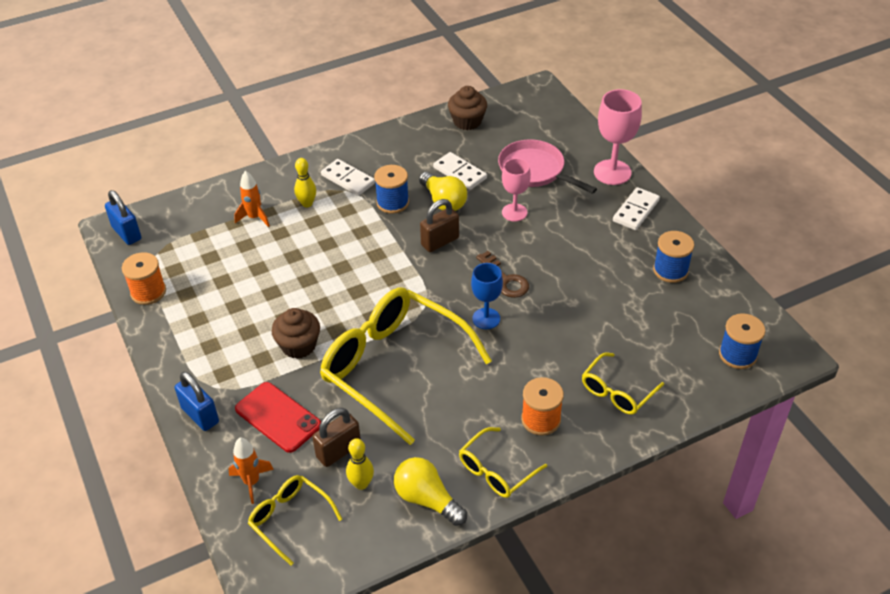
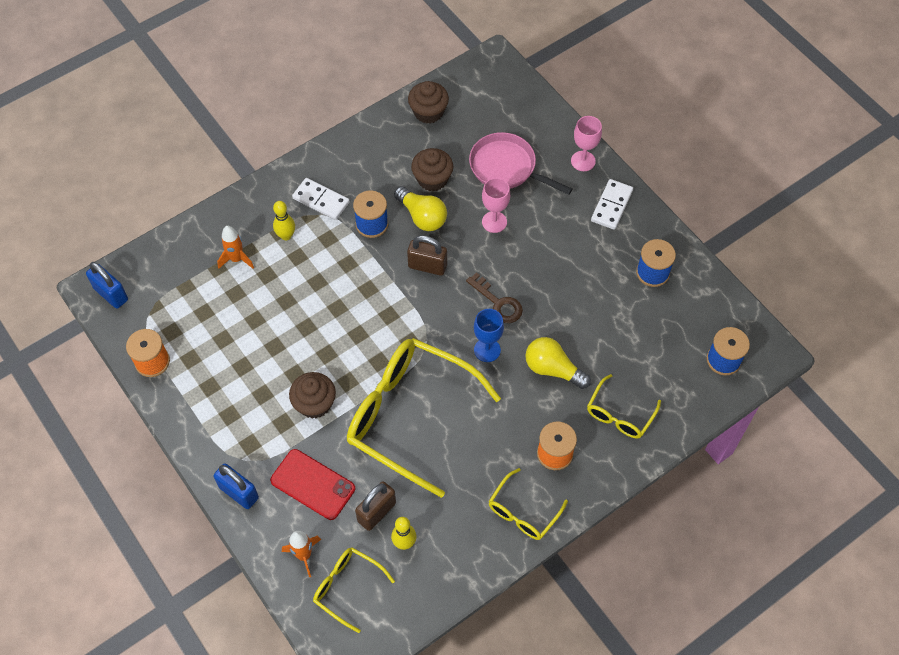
camera: 10 degrees left, 15 degrees up
(427, 499) = (466, 550): yellow light bulb -> yellow light bulb (552, 369)
(440, 242) = (427, 266): brown padlock -> brown padlock turned 60 degrees clockwise
(460, 173) = (432, 179): white domino -> brown cupcake
(612, 172) = (583, 161): pink goblet -> pink goblet, size x0.66

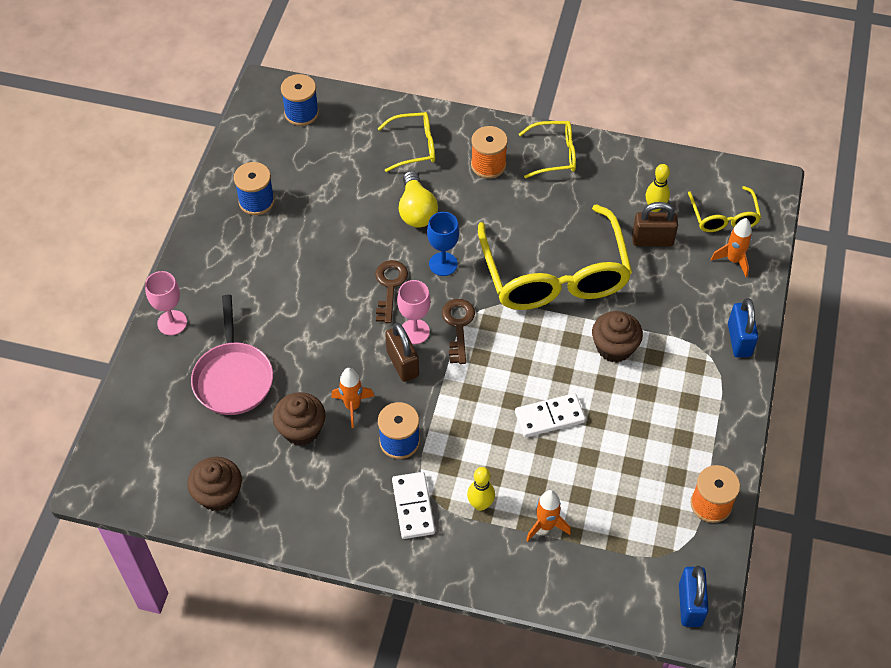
camera: 130 degrees left, 5 degrees down
(312, 484) = (678, 296): red phone -> none
(422, 216) = (352, 406): yellow light bulb -> orange rocket
(425, 320) = (458, 326): none -> brown key
(494, 222) = (306, 345): pink goblet -> pink goblet (415, 331)
(611, 206) = (207, 270): white domino -> white domino (549, 417)

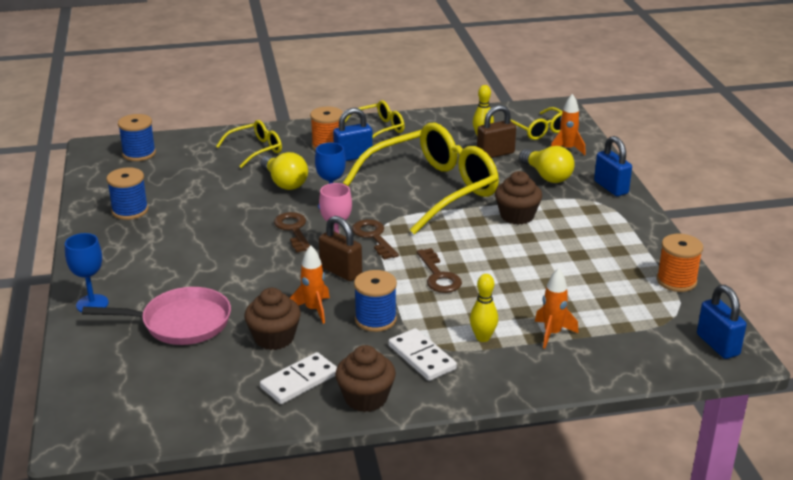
camera: 25 degrees left, 25 degrees down
(172, 323) = (92, 304): pink goblet -> blue goblet
(218, 494) = (218, 406): brown cupcake -> brown cupcake (366, 398)
(233, 377) = (180, 323): pink pan -> pink pan turned 60 degrees counterclockwise
(488, 406) = (438, 276): none -> brown key
(504, 192) = (353, 157): none -> blue padlock
(549, 417) = (498, 268): white domino -> white domino (299, 381)
(555, 275) = (433, 189): yellow glasses -> yellow glasses turned 90 degrees counterclockwise
(683, 296) = (547, 176): none -> yellow light bulb

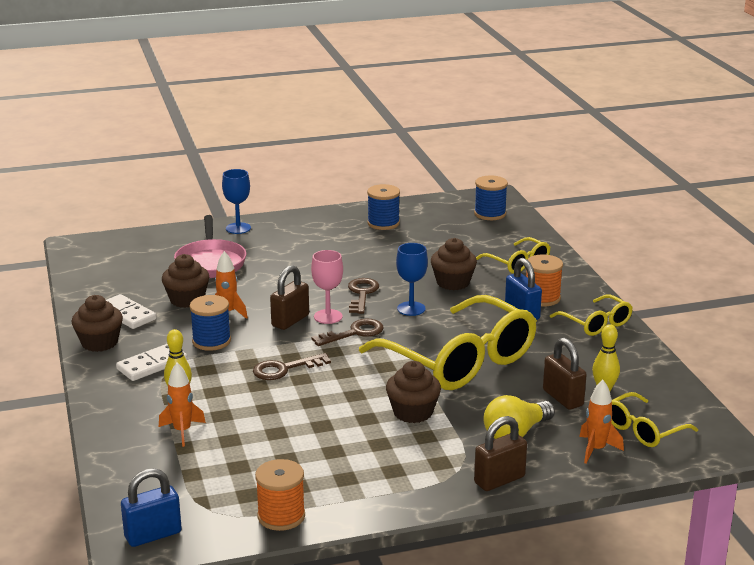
camera: 85 degrees right, 5 degrees down
(284, 183) = (453, 283): yellow light bulb -> brown cupcake
(293, 230) = (362, 294): brown key -> brown key turned 60 degrees counterclockwise
(611, 187) = (499, 480): blue padlock -> brown padlock

